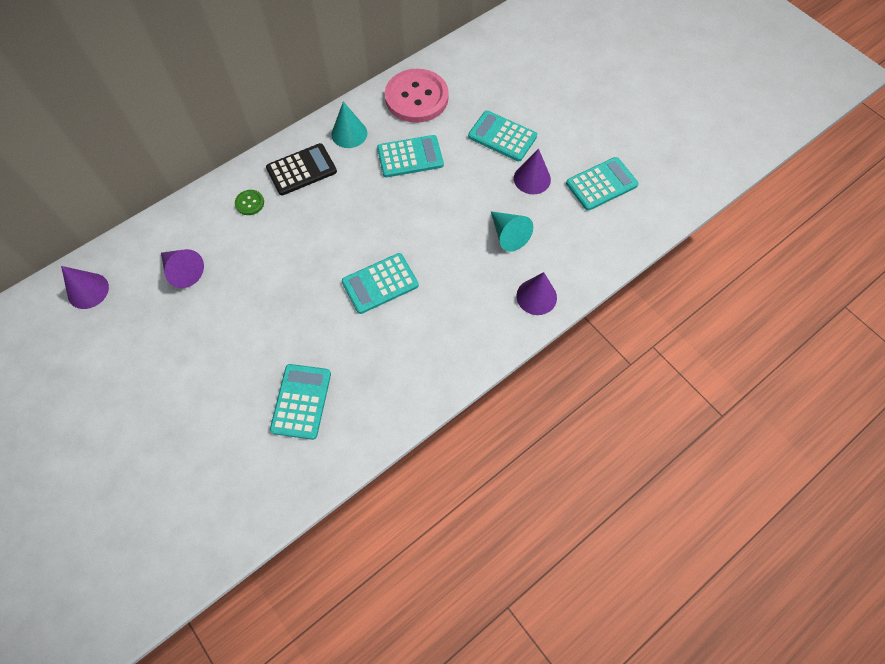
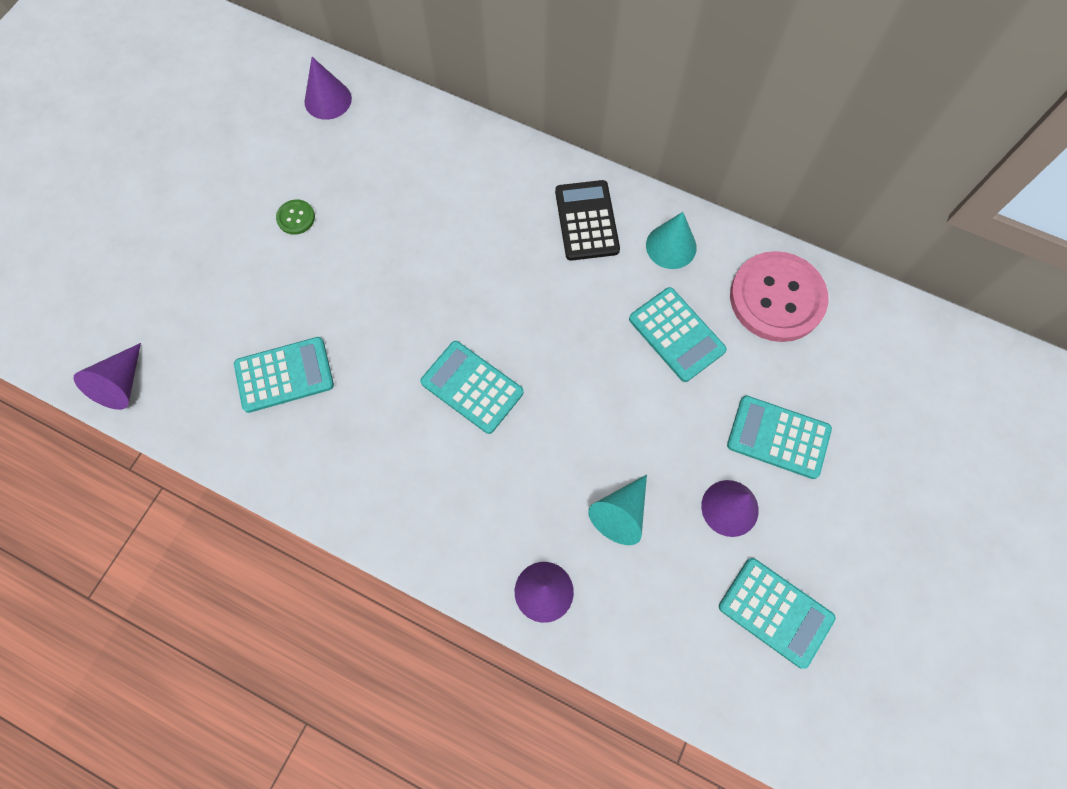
camera: 65 degrees right, 5 degrees up
(183, 271) = (391, 173): purple cone -> purple cone (121, 384)
(249, 203) = (511, 191): green button -> green button (296, 218)
(301, 170) = (587, 221): black calculator -> black calculator turned 135 degrees counterclockwise
(502, 136) = (778, 437): turquoise calculator -> turquoise calculator turned 75 degrees counterclockwise

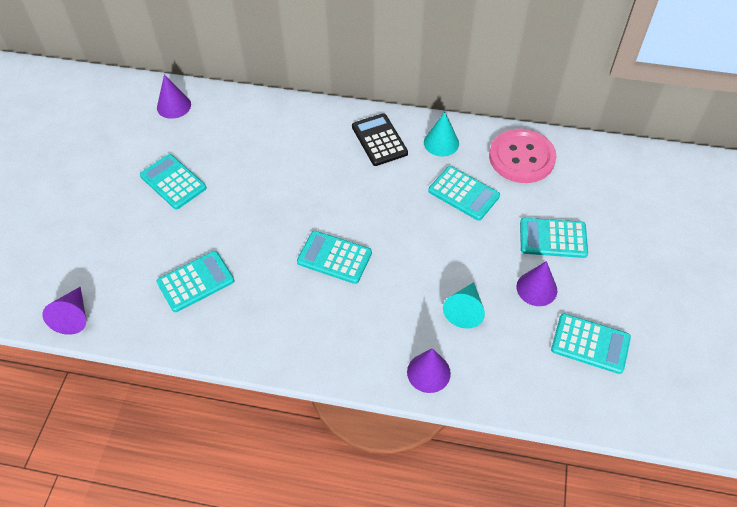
camera: 15 degrees left, 15 degrees down
(296, 218) = (173, 182): green button -> turquoise calculator

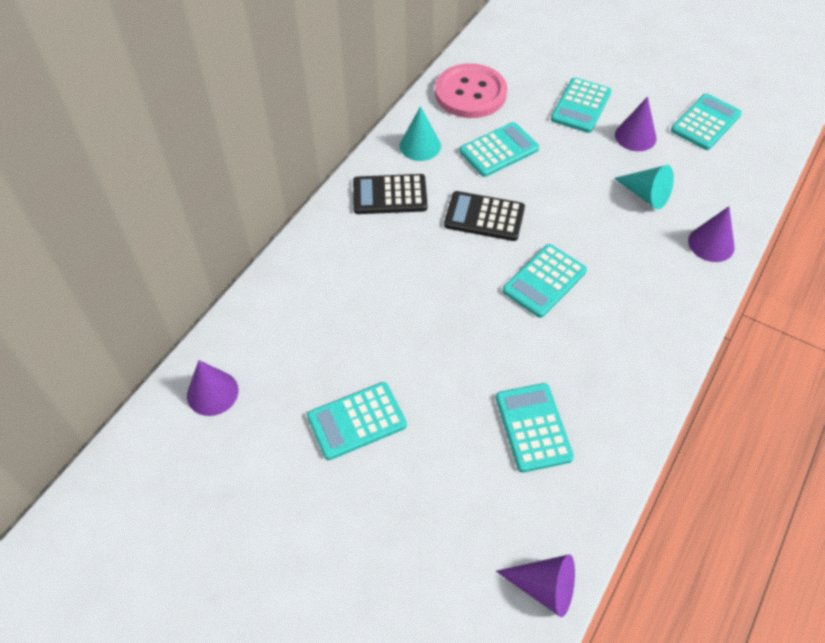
camera: 70 degrees left, 0 degrees up
(384, 203) = (484, 217): none -> black calculator

